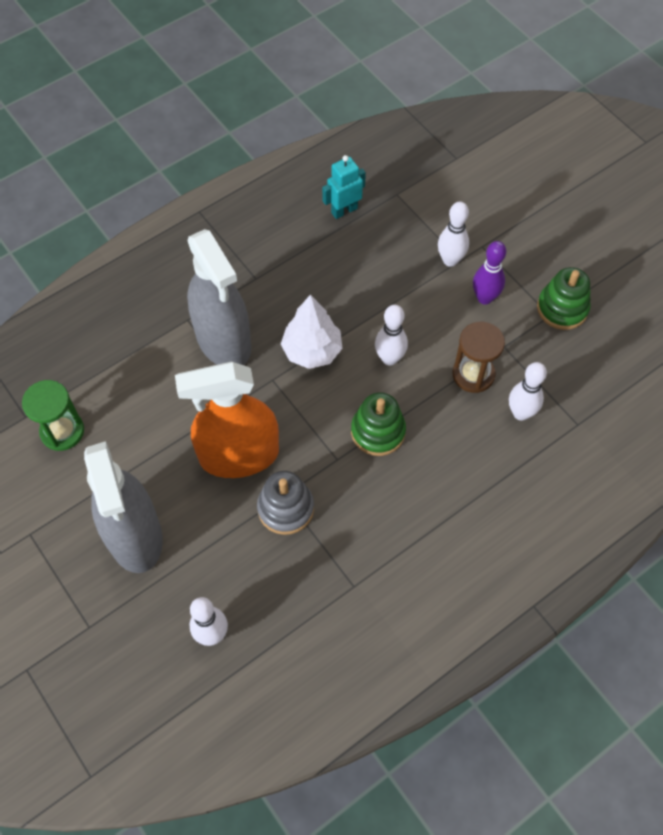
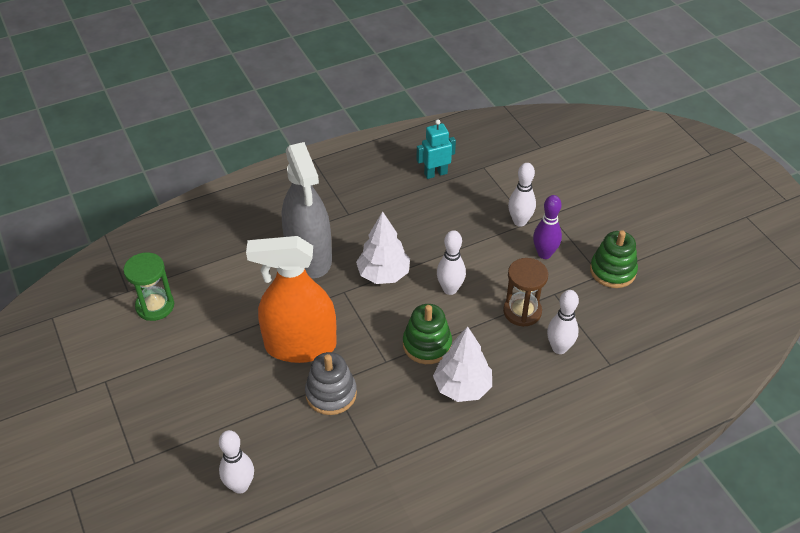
camera: 10 degrees right, 15 degrees down
(135, 535) = (194, 395): grey spray bottle -> none
(426, 477) = (462, 387): none -> white tree

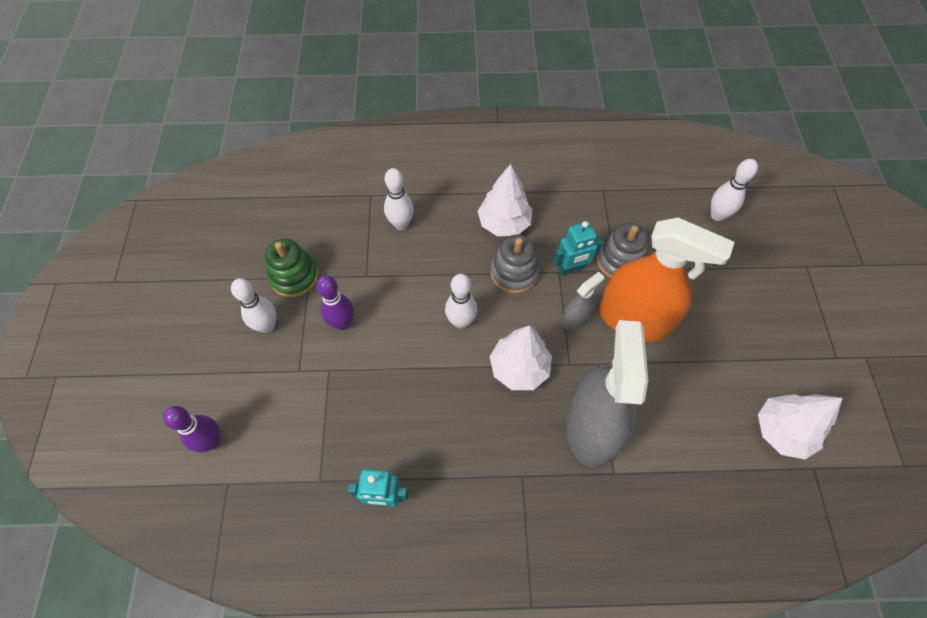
camera: 155 degrees left, 15 degrees up
(155, 306) = (781, 431): green hourglass -> white tree
(353, 327) = (575, 318): none -> grey spray bottle
(375, 368) = (571, 269): none -> turquoise robot
(427, 345) = (514, 272): green stacking toy -> grey stacking toy
(519, 221) = (337, 375): white bowling pin -> white bowling pin (267, 326)
(522, 311) = (408, 270): brown hourglass -> none
(571, 161) = (212, 441): none -> purple bowling pin

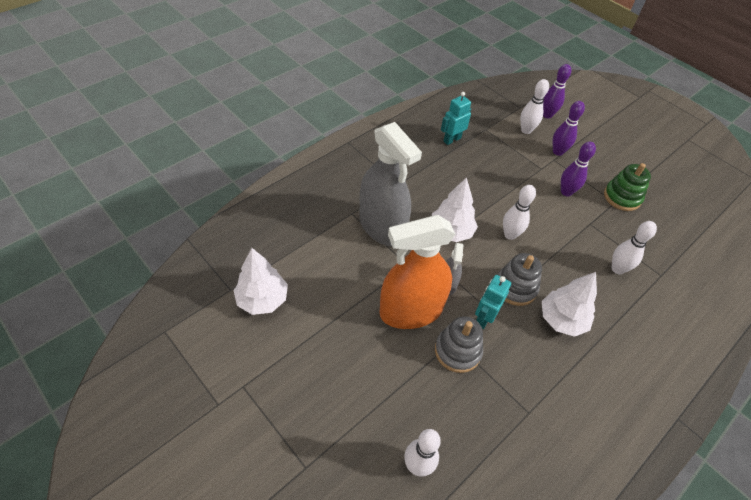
camera: 135 degrees right, 10 degrees down
(267, 326) = (596, 167): white bowling pin -> white bowling pin (526, 130)
(279, 377) = (558, 152): none -> purple bowling pin

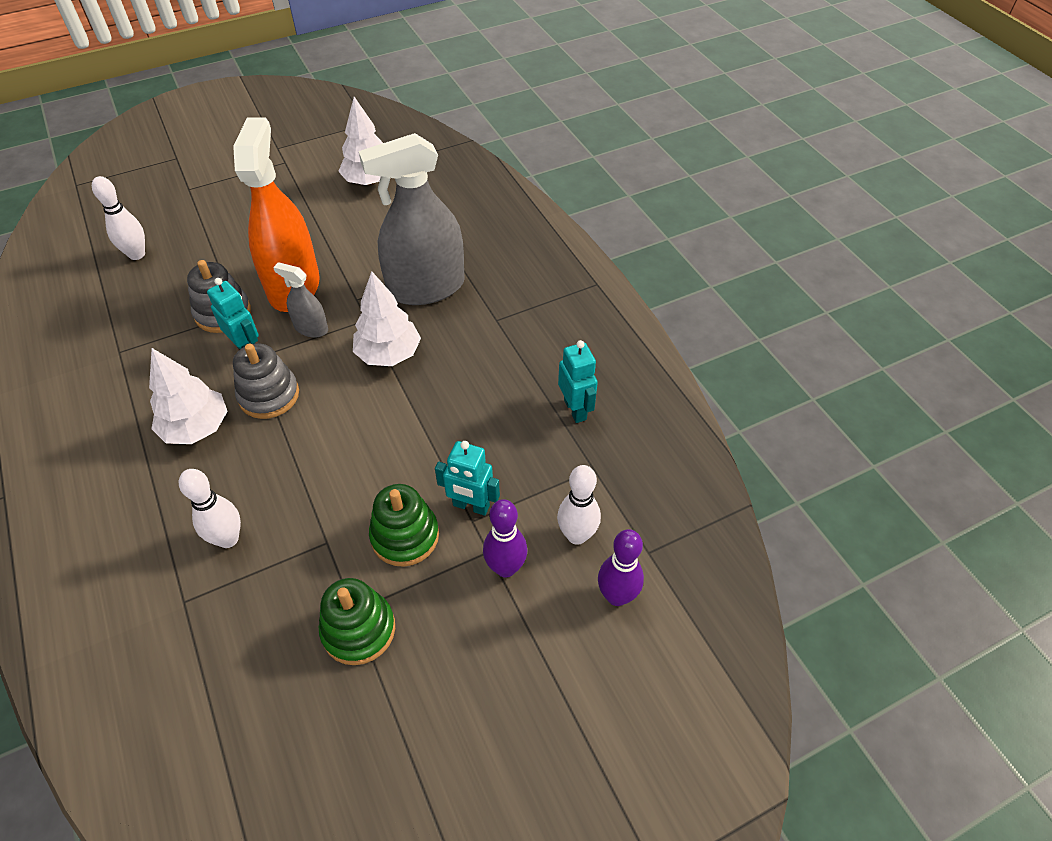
camera: 110 degrees right, 0 degrees up
(510, 235) = (354, 420): white bowling pin -> none
(534, 170) = (471, 506): none -> turquoise robot
(566, 192) = (405, 536): purple bowling pin -> green stacking toy

